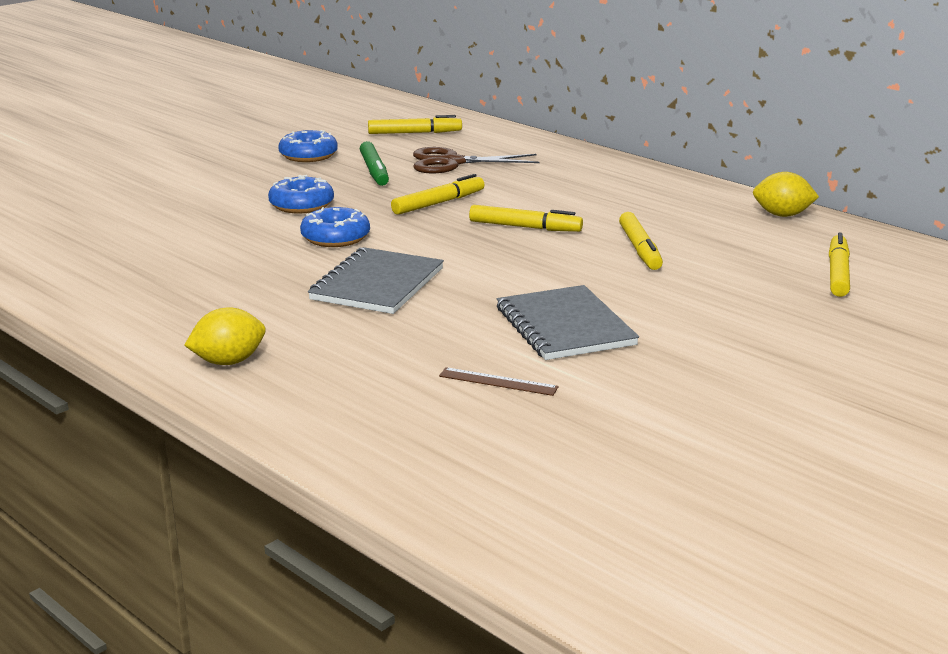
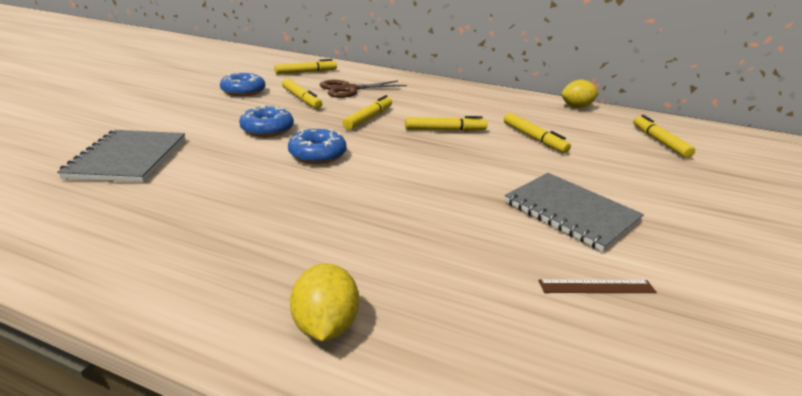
camera: 25 degrees left, 5 degrees up
(228, 362) = (325, 325): yellow lemon -> yellow lemon turned 45 degrees counterclockwise
(374, 171) = (301, 99): green marker -> yellow marker
(377, 284) = (390, 194): grey notebook -> grey notebook (128, 158)

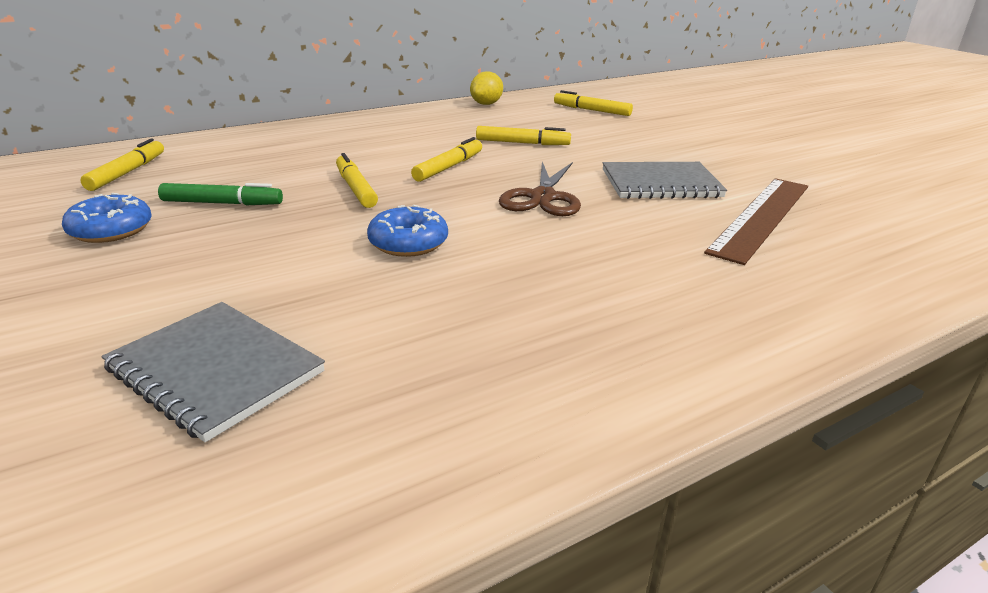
camera: 50 degrees left, 0 degrees up
(267, 129) = (286, 250): blue donut -> none
(301, 99) = (222, 203): yellow marker -> green marker
(325, 325) = (730, 332): yellow lemon -> none
(349, 89) = (247, 170): brown scissors -> brown scissors (542, 198)
(597, 287) = (761, 217): brown ruler -> brown ruler, size x2.34

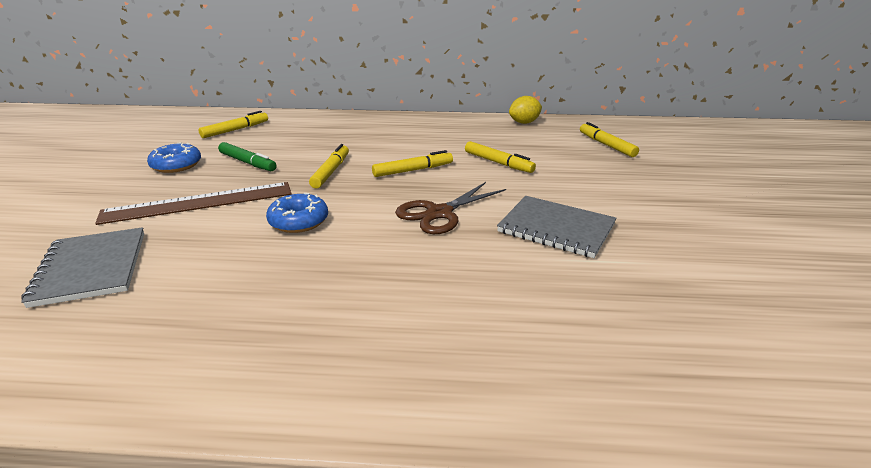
camera: 35 degrees right, 0 degrees up
(761, 217) = (599, 289): brown ruler -> brown ruler (199, 203)

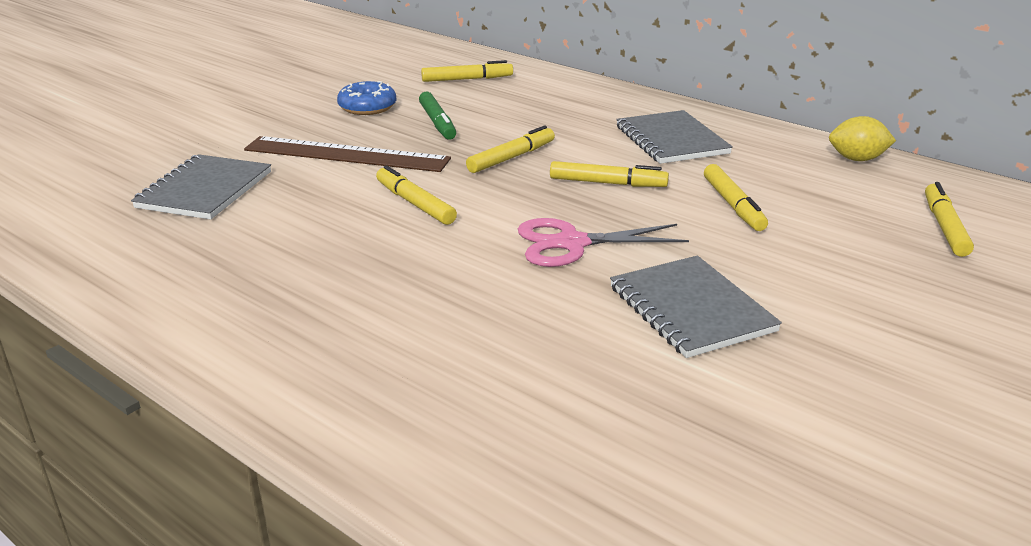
camera: 35 degrees right, 0 degrees up
(299, 221) = (415, 203): blue donut -> yellow marker
(417, 136) = (671, 140): none -> grey notebook
(439, 213) = (571, 243): brown scissors -> pink scissors

